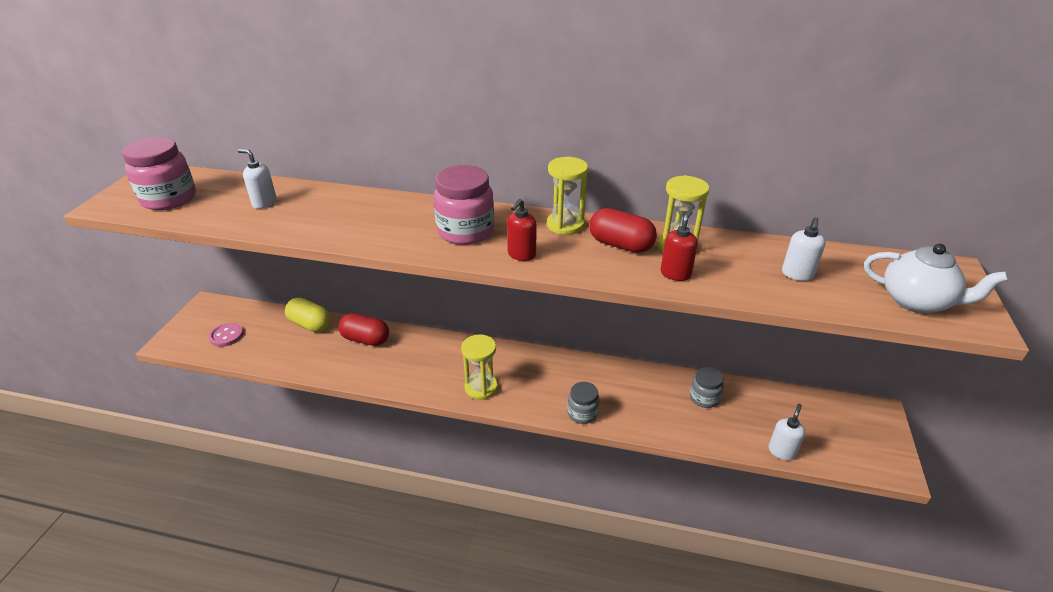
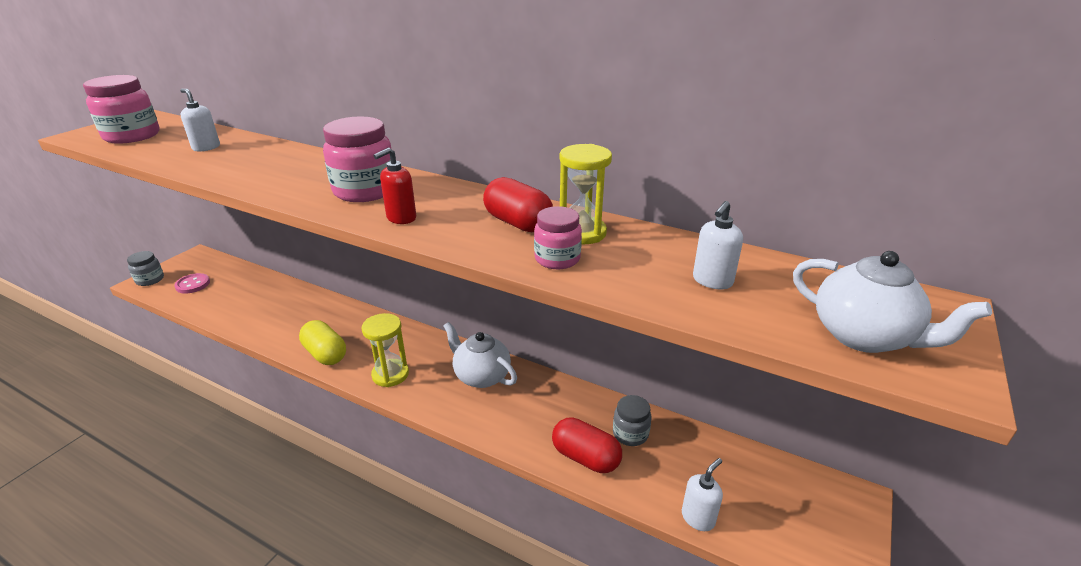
camera: 15 degrees right, 5 degrees down
(310, 324) = (270, 287): yellow capsule -> yellow capsule (325, 354)
(365, 339) = (310, 308): red capsule -> red capsule (585, 457)
(560, 374) = (481, 376): none -> white teapot
(565, 225) = (473, 198): yellow hourglass -> none
(582, 413) = (480, 422): grey jar -> grey jar (150, 280)
(675, 274) = (557, 259): red soap dispenser -> pink jar

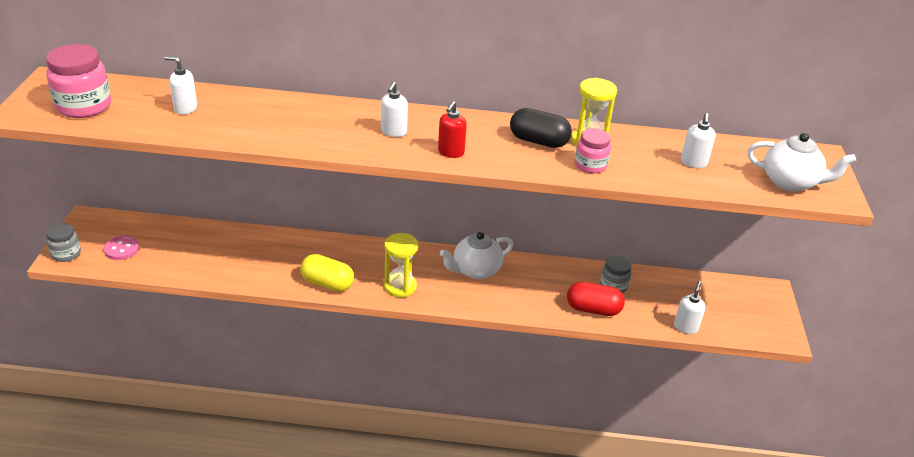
camera: 25 degrees left, 5 degrees up
(365, 191) = (393, 132): pink jar -> white soap dispenser
(481, 376) = (475, 270): white teapot -> white teapot turned 45 degrees counterclockwise
(518, 223) = (538, 141): red capsule -> black capsule

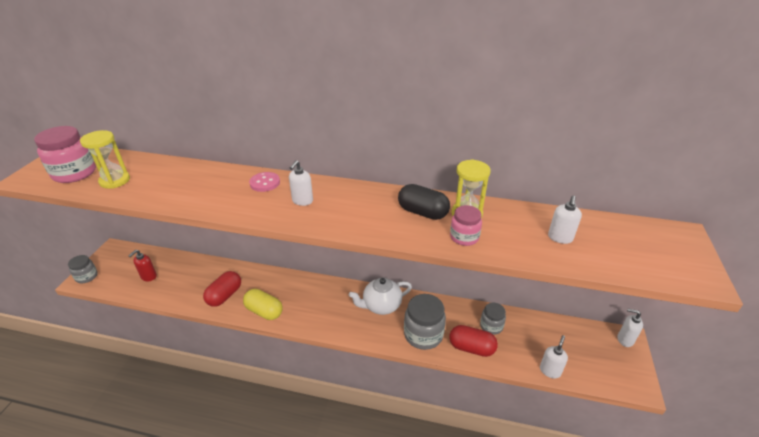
camera: 10 degrees right, 0 degrees up
(121, 249) = (126, 274): pink button -> pink button (265, 183)
(185, 108) = (148, 177): white soap dispenser -> white soap dispenser (625, 339)
(269, 268) = (224, 296): none -> red capsule
(400, 287) = (319, 317): yellow hourglass -> yellow hourglass (115, 181)
(451, 152) = (344, 221): red soap dispenser -> red soap dispenser (148, 276)
(533, 299) = (423, 335): none -> grey jar
(790, 182) = (654, 261): white teapot -> none

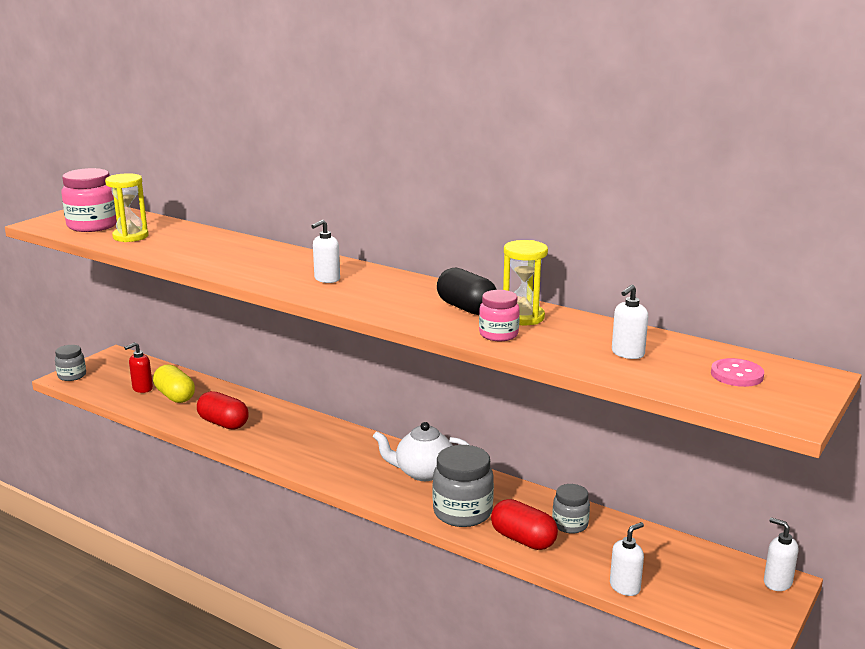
camera: 20 degrees right, 15 degrees down
(224, 296) = (223, 423): red capsule -> red capsule turned 75 degrees clockwise
(264, 311) = (264, 447): yellow capsule -> yellow capsule (175, 396)
(265, 183) = (295, 259): pink button -> pink button (737, 375)

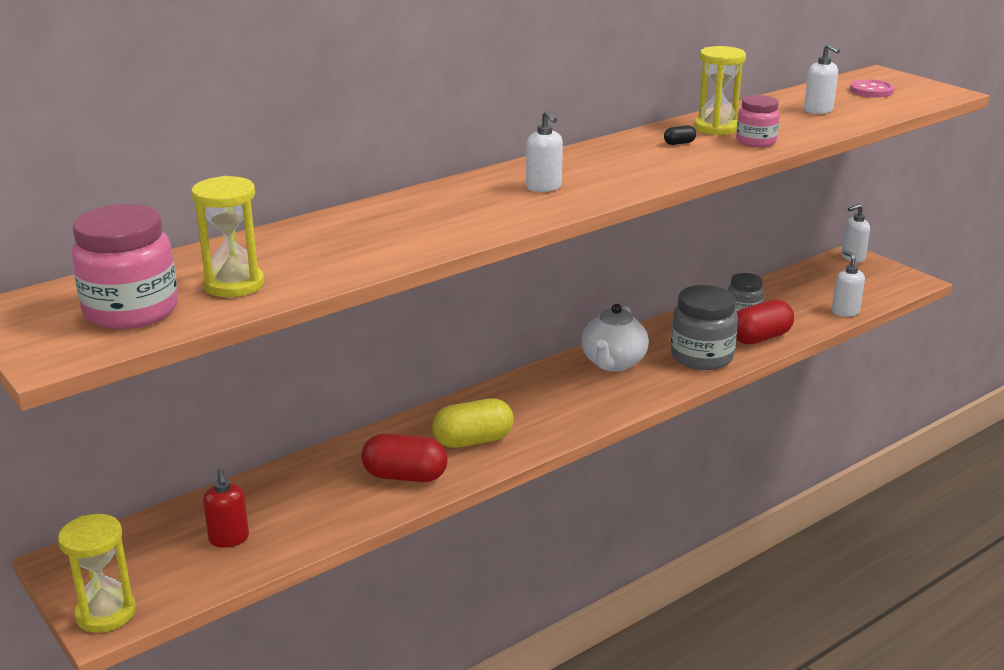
camera: 70 degrees left, 5 degrees up
(72, 376) = (106, 613): grey jar -> yellow hourglass
(175, 396) = (284, 510): yellow capsule -> yellow capsule (473, 440)
(223, 423) = (405, 476): red capsule -> red capsule turned 45 degrees clockwise
(466, 308) = (679, 143): black capsule -> black capsule, size x0.43

